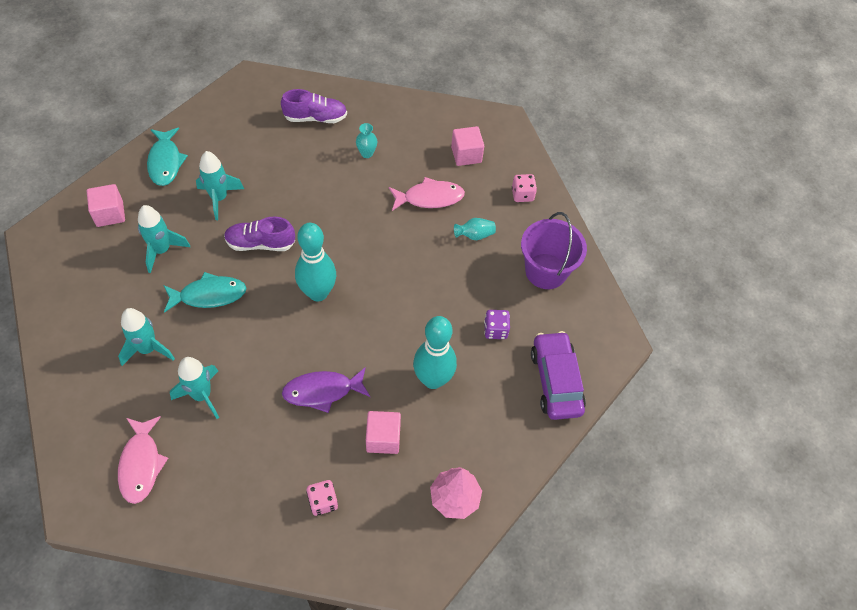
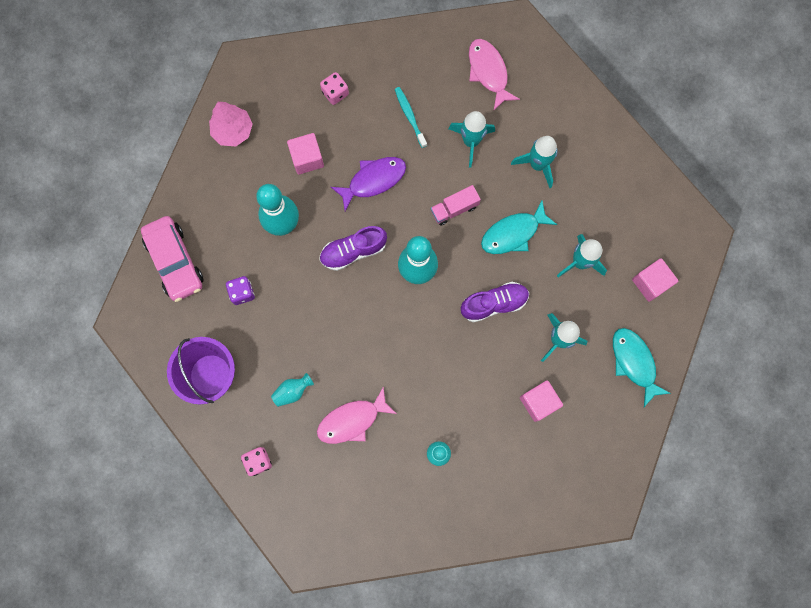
camera: 165 degrees right, 20 degrees up
(252, 445) = (410, 116): none -> turquoise toothbrush
(254, 336) = (454, 209): none -> pink truck
(315, 117) = (512, 482): purple shoe -> purple shoe (353, 251)
(466, 155) = (333, 493): pink cube -> pink cube (538, 402)
(555, 381) = (175, 261): purple car -> pink car

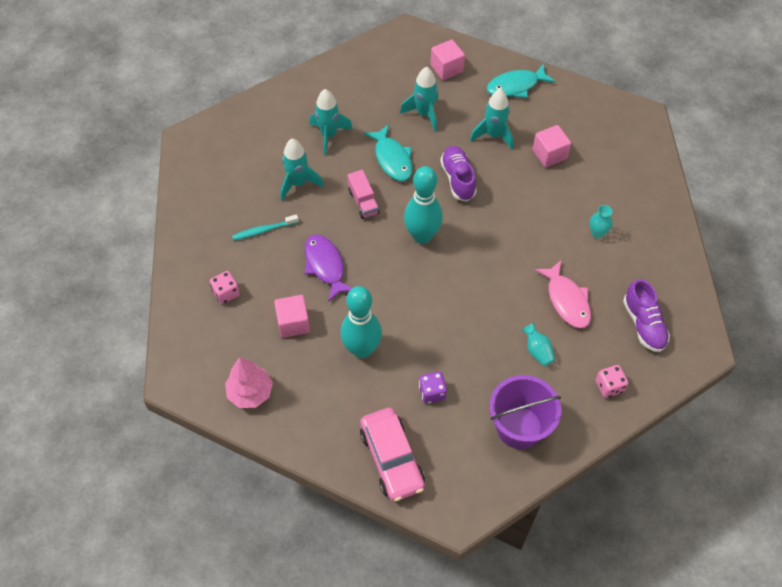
camera: 85 degrees left, 20 degrees down
(175, 261) = (392, 459): pink car -> pink car turned 90 degrees clockwise
(353, 251) = (397, 288): purple shoe -> purple shoe (643, 324)
(488, 72) = (231, 164): pink fish -> none

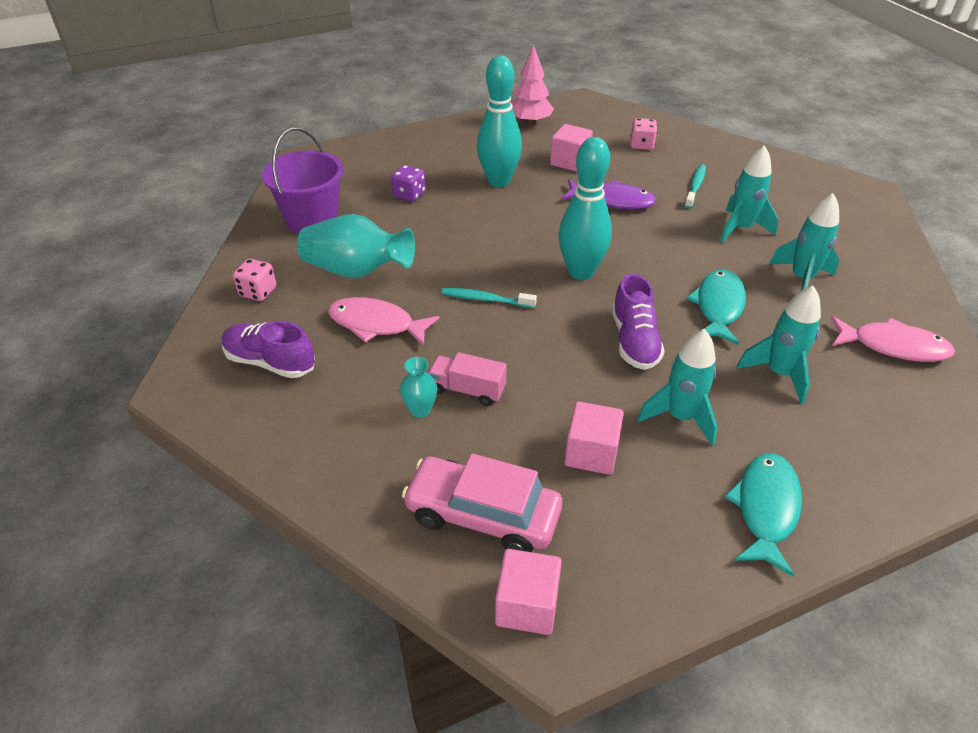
camera: 130 degrees right, 15 degrees down
(357, 81) = (893, 346): none -> pink fish
(363, 202) = (671, 257): pink truck -> pink truck (467, 390)
(392, 159) = (718, 307): turquoise fish -> turquoise fish turned 90 degrees clockwise
(392, 459) = (387, 153): pink car -> pink car (482, 515)
(446, 68) = (865, 450): pink cube -> pink cube (527, 605)
(458, 179) = (634, 341): purple shoe -> purple shoe turned 60 degrees clockwise
(493, 264) = (486, 299): none -> turquoise toothbrush
(537, 351) = (357, 271): turquoise vase -> turquoise vase, size x2.05

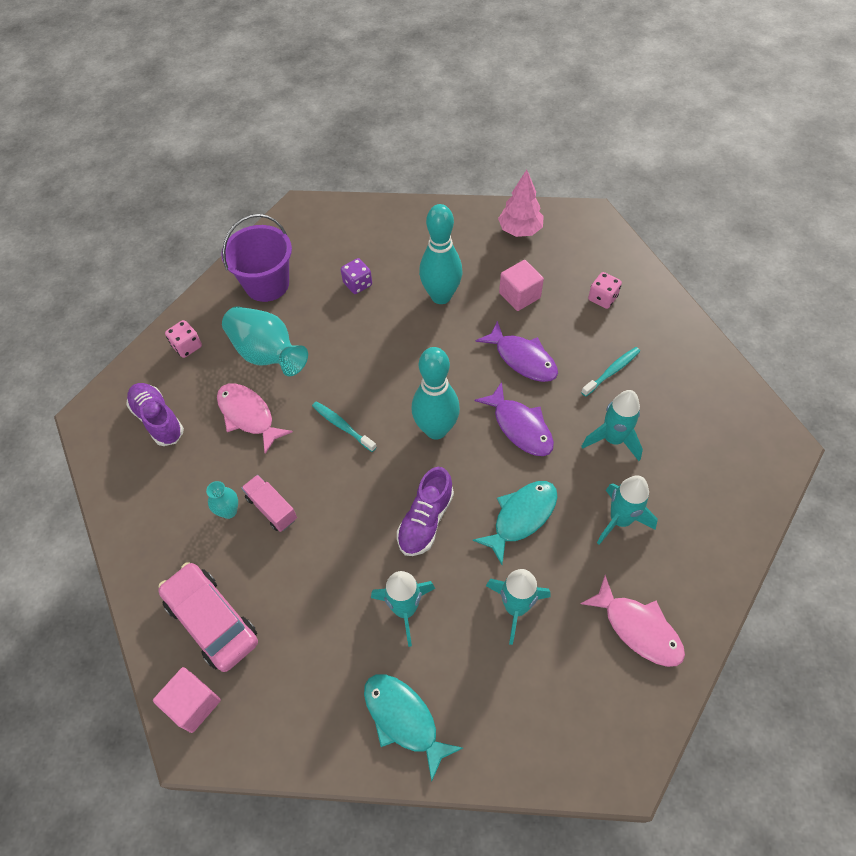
camera: 30 degrees right, 15 degrees up
(591, 453) = (318, 608): pink cube -> none
(655, 246) = (520, 427): none -> purple fish
(765, 509) = (404, 719): turquoise fish -> turquoise fish turned 90 degrees counterclockwise

